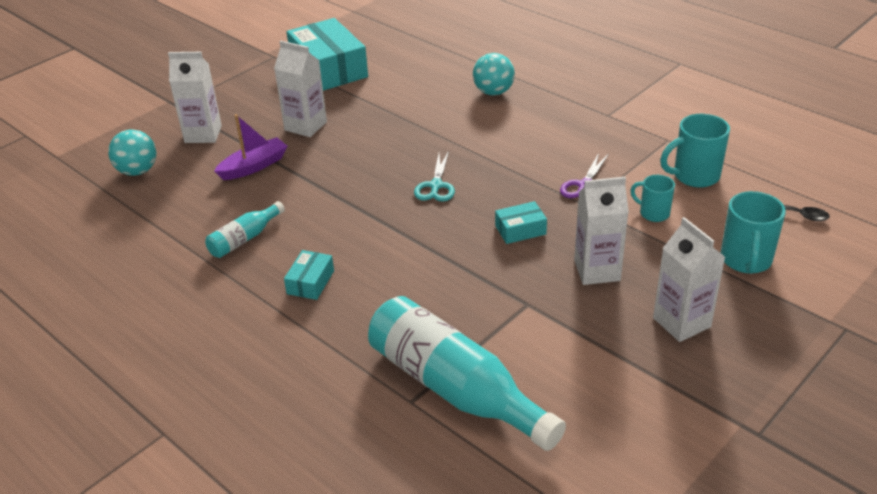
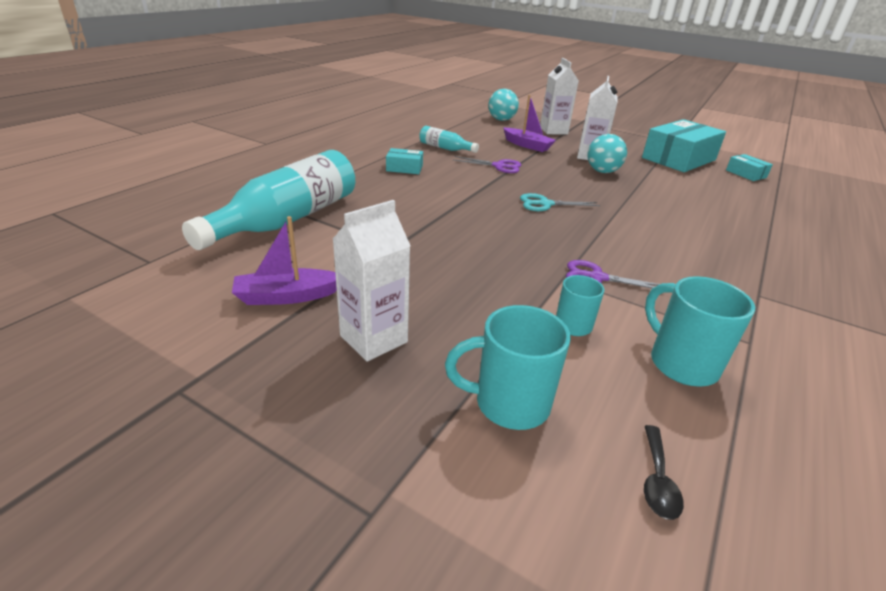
camera: 75 degrees right, 5 degrees down
(321, 201) = (499, 166): none -> purple scissors
(493, 92) = (725, 225): turquoise ball -> turquoise ball (602, 171)
(520, 230) = (500, 242): turquoise box -> turquoise box (746, 174)
(597, 270) = (451, 284): white carton -> none
(621, 379) = (287, 296): none -> purple boat

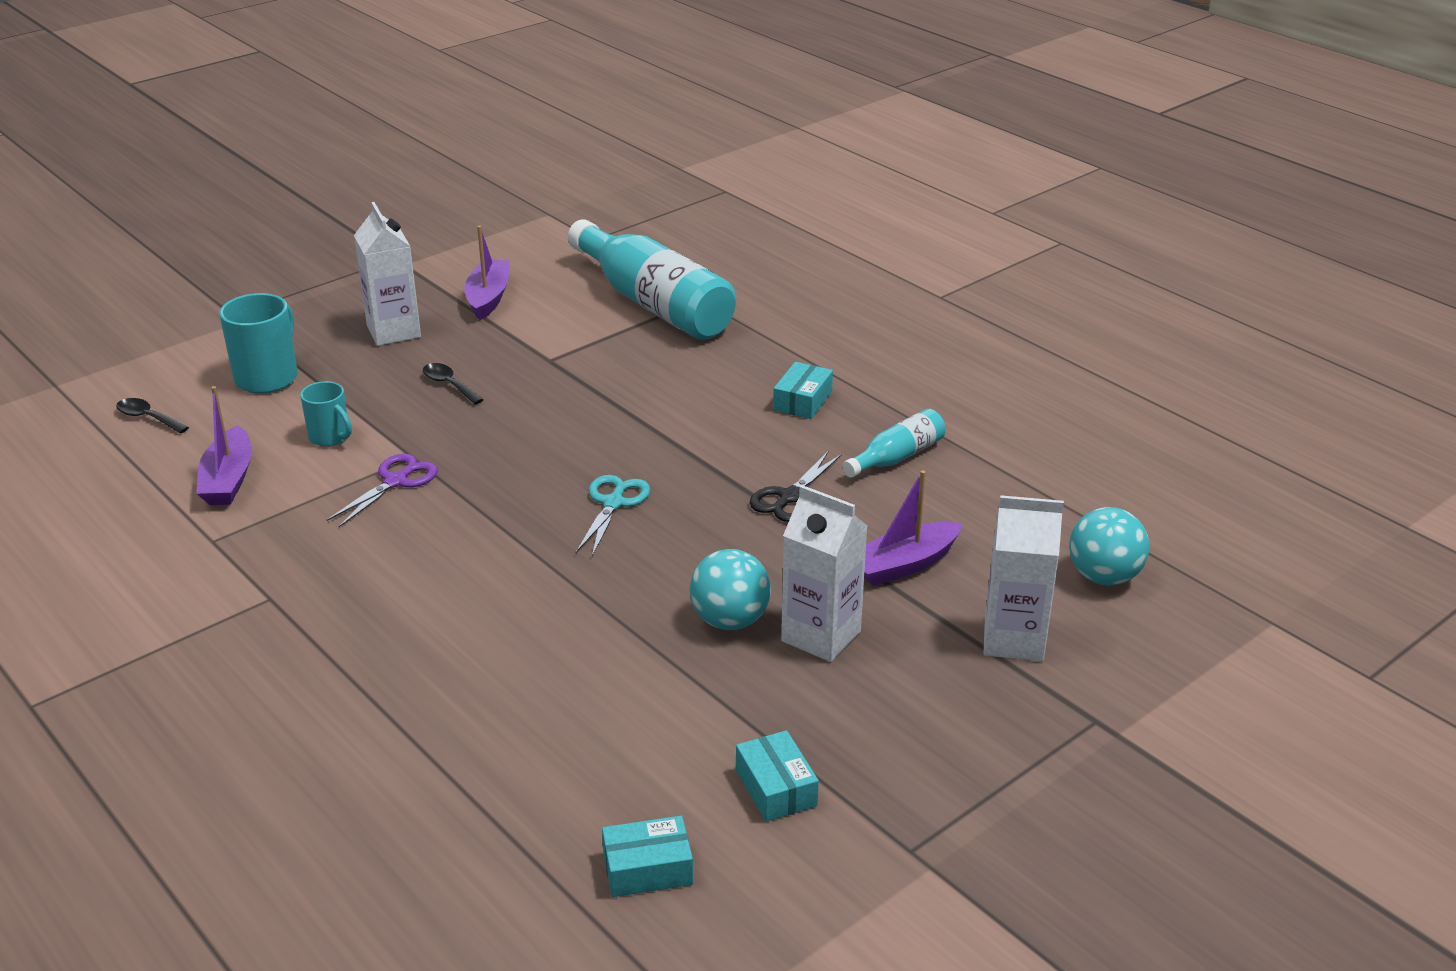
camera: 110 degrees right, 0 degrees up
(454, 284) = (449, 384): none -> black spoon
(499, 166) = (790, 497): purple scissors -> black scissors
(678, 159) = (776, 788): turquoise box -> turquoise box, size x0.46
(681, 363) = (228, 480): turquoise mug -> purple boat

